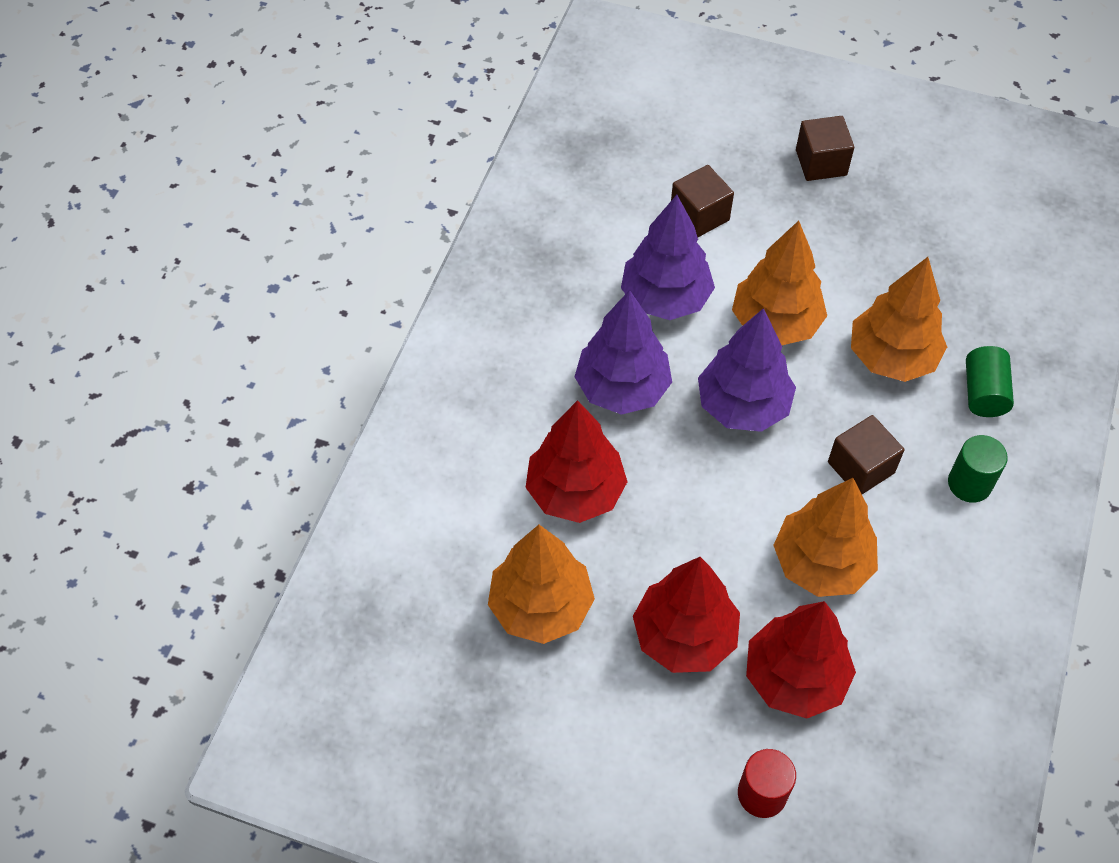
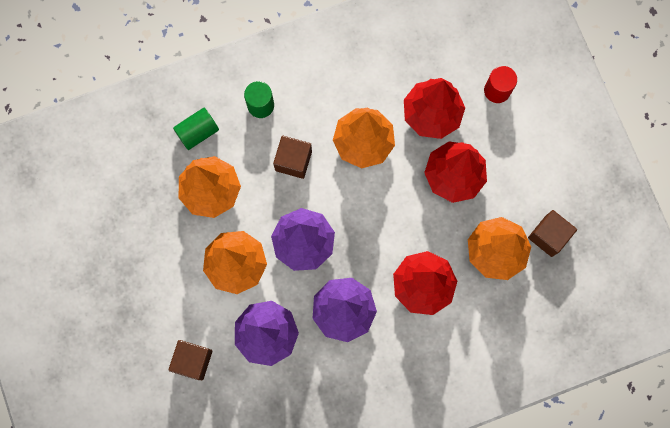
camera: 130 degrees left, 20 degrees up
(821, 163) = (97, 322): brown cube -> brown cube (548, 236)

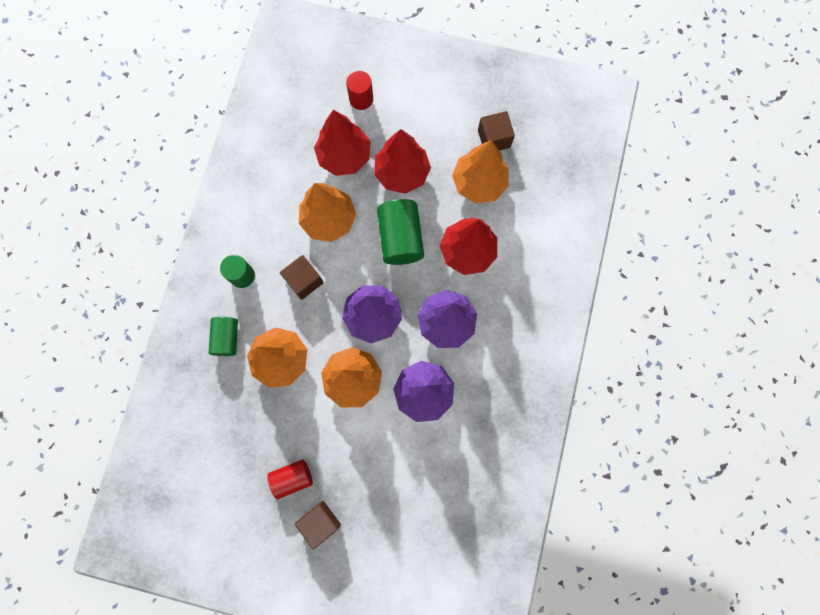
camera: 55 degrees left, 0 degrees up
(118, 272) = (292, 478): none -> red cylinder
(193, 360) = (404, 464): brown cube -> brown cube (320, 522)
(391, 217) = (400, 238): none -> green cylinder

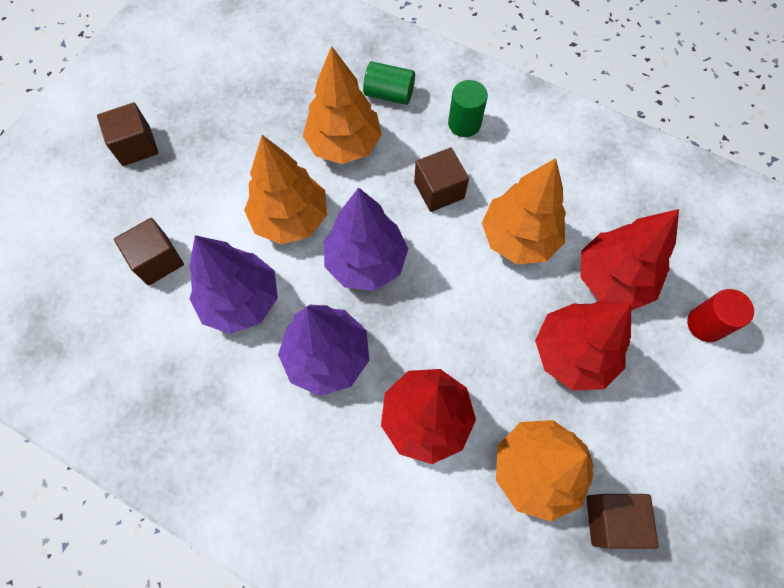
camera: 105 degrees right, 10 degrees down
(292, 478) = (198, 128): red cylinder -> none
(400, 238) = (470, 325): green cylinder -> none
(410, 463) = (157, 260): none -> brown cube

